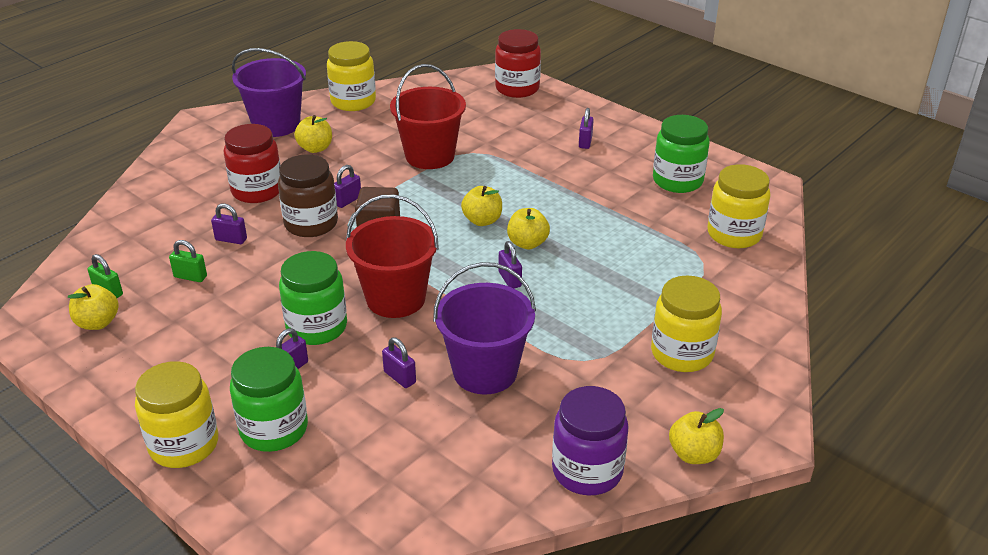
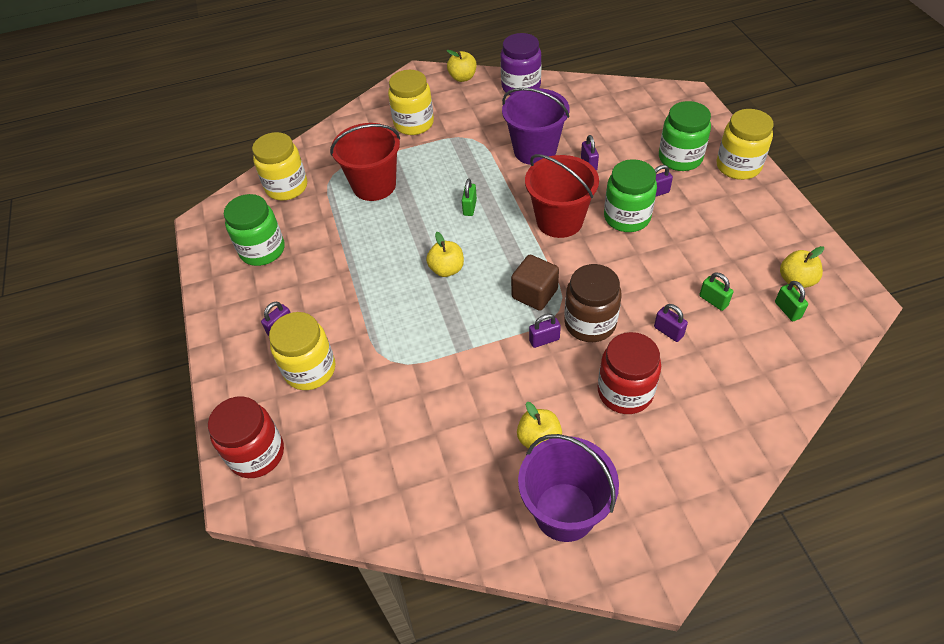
camera: 145 degrees left, 15 degrees up
(353, 101) = (451, 520): yellow jar -> yellow jar (310, 369)
(430, 156) = (432, 372): red bucket -> red bucket (374, 185)
(509, 279) = (470, 207): purple padlock -> green padlock
(527, 243) = (431, 233): yellow apple -> none

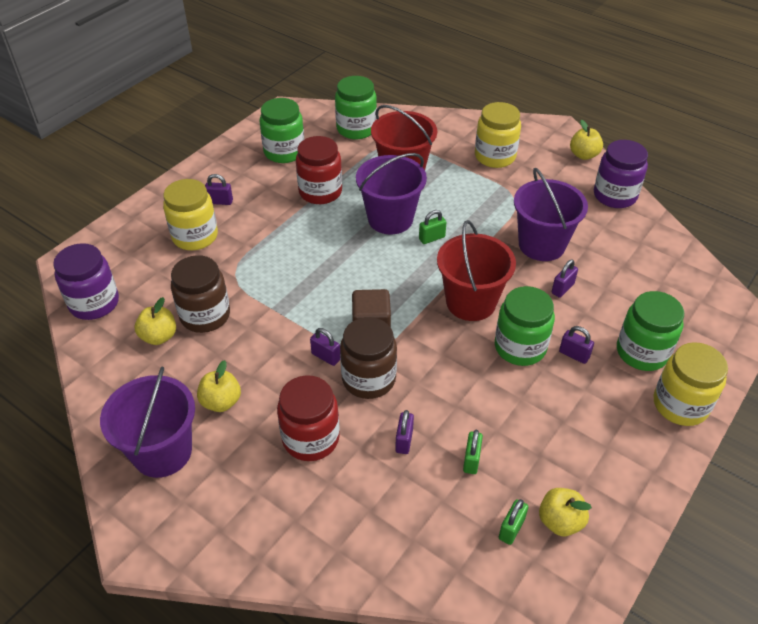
camera: 50 degrees right, 5 degrees down
(257, 454) = (106, 250): red jar -> red jar (320, 192)
(286, 187) = (356, 129): yellow jar -> green jar
(325, 495) = (94, 303): none -> purple jar
(423, 221) = (390, 219): none -> purple bucket
(423, 406) = (205, 315): none -> brown jar
(447, 269) = (351, 259): yellow apple -> yellow apple (159, 336)

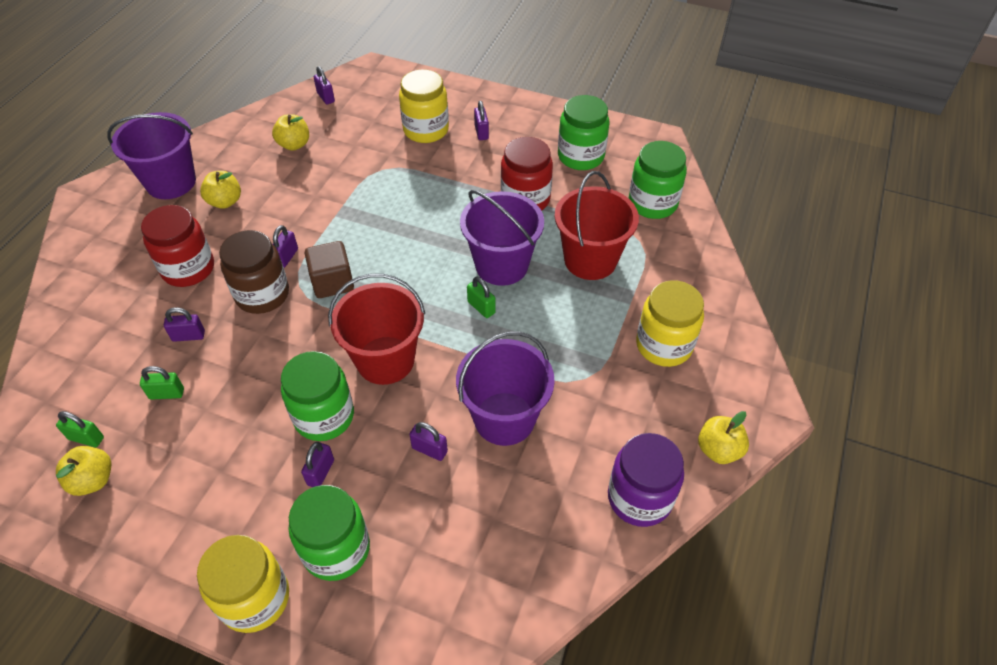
camera: 75 degrees right, 5 degrees up
(94, 303) = (326, 97): purple jar -> purple padlock
(205, 315) = (324, 165): brown jar -> none

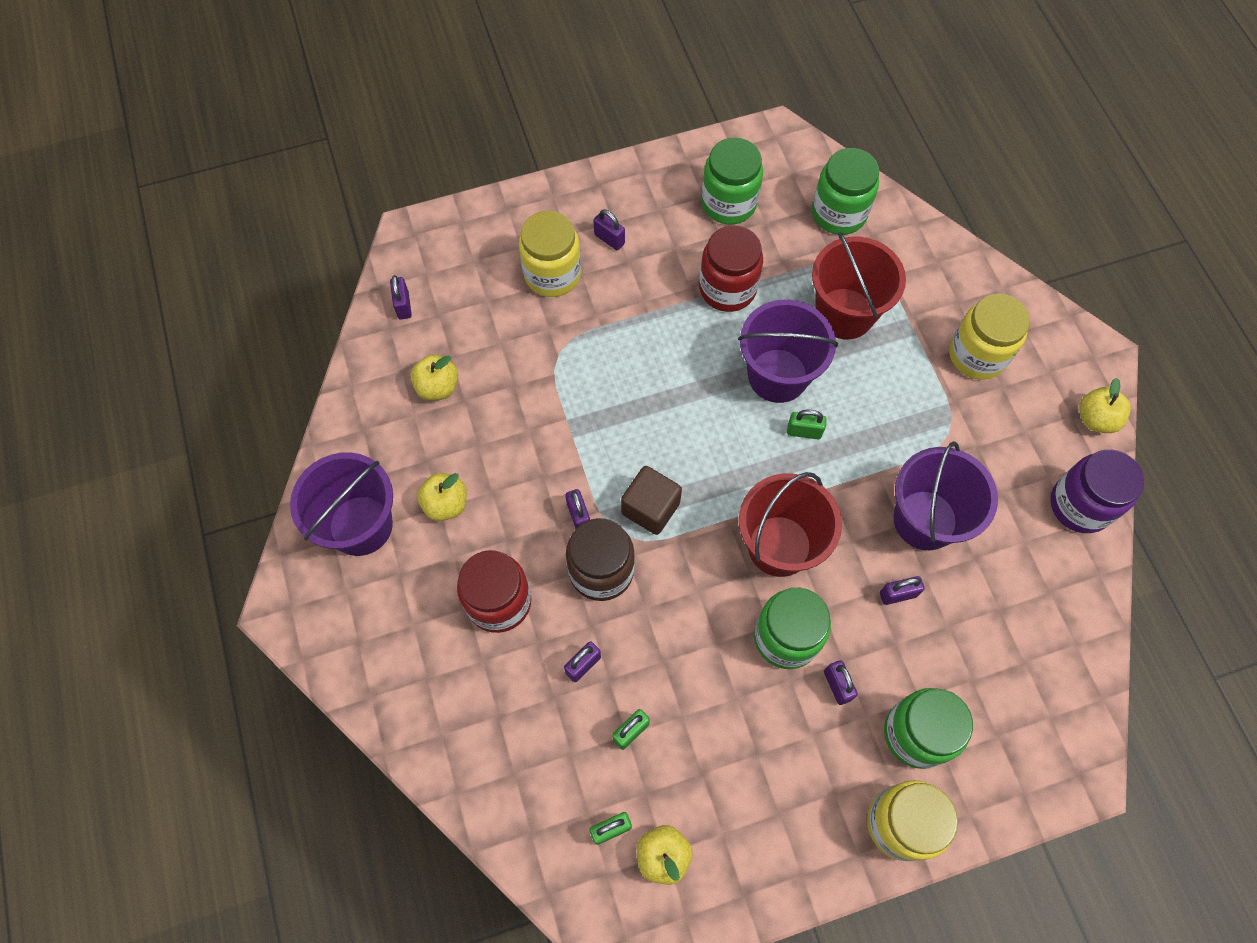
camera: 40 degrees left, 15 degrees up
(326, 97) = (403, 305): purple padlock -> purple padlock turned 60 degrees clockwise

